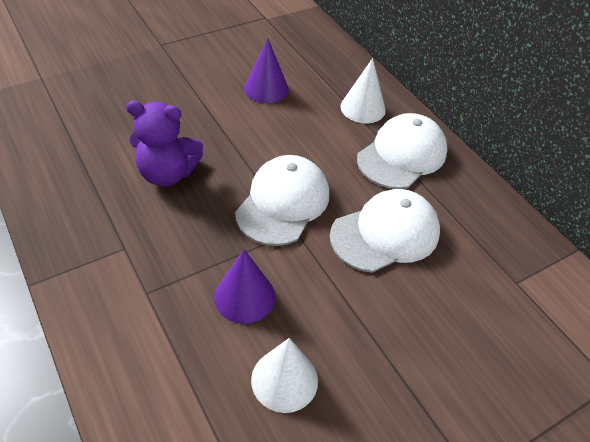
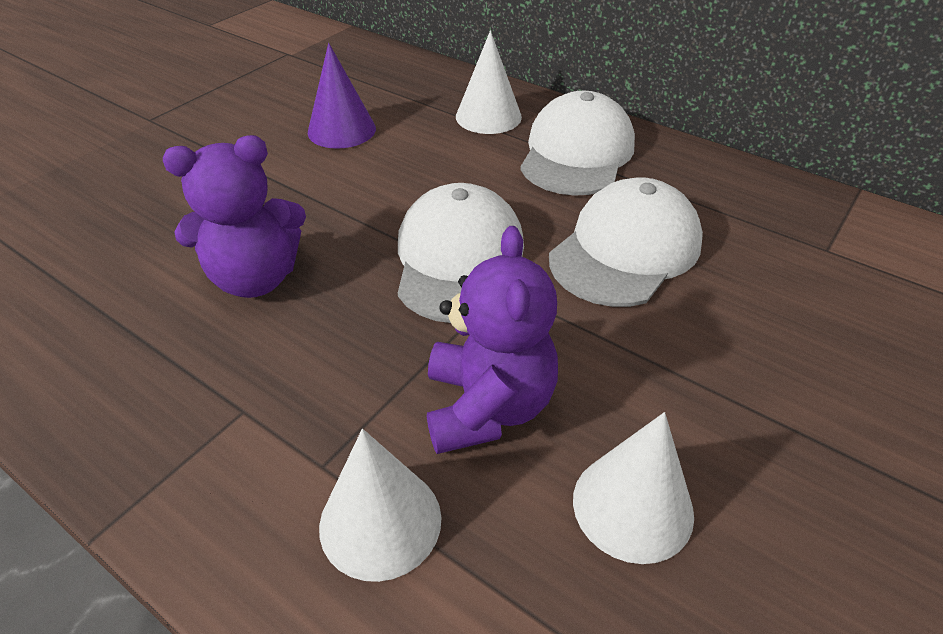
camera: 20 degrees left, 5 degrees down
(158, 332) = (380, 521): none -> white cone
(244, 296) = (487, 407): purple cone -> purple teddy bear

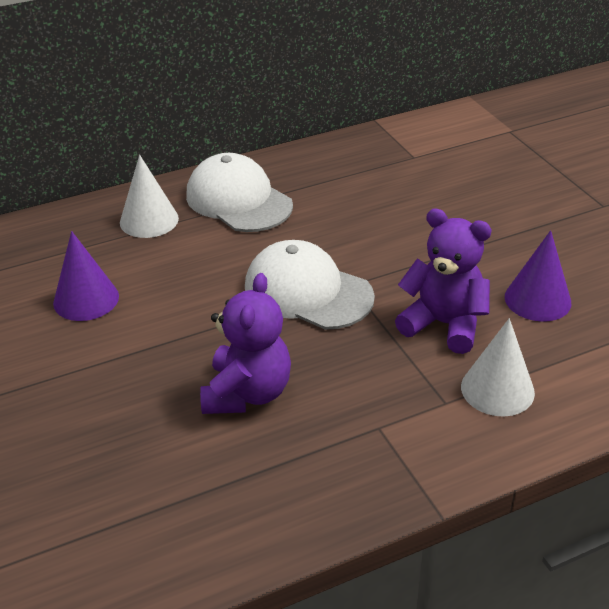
camera: 60 degrees left, 5 degrees down
(626, 250) = (356, 223): white cap -> none
(632, 506) = (537, 299): white cone -> purple cone

